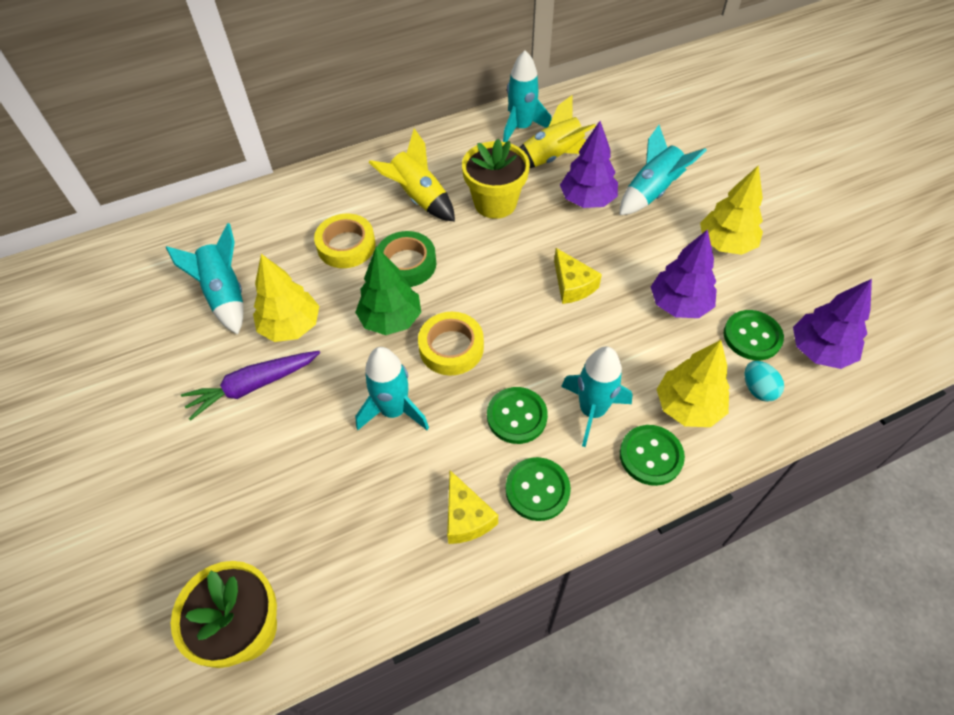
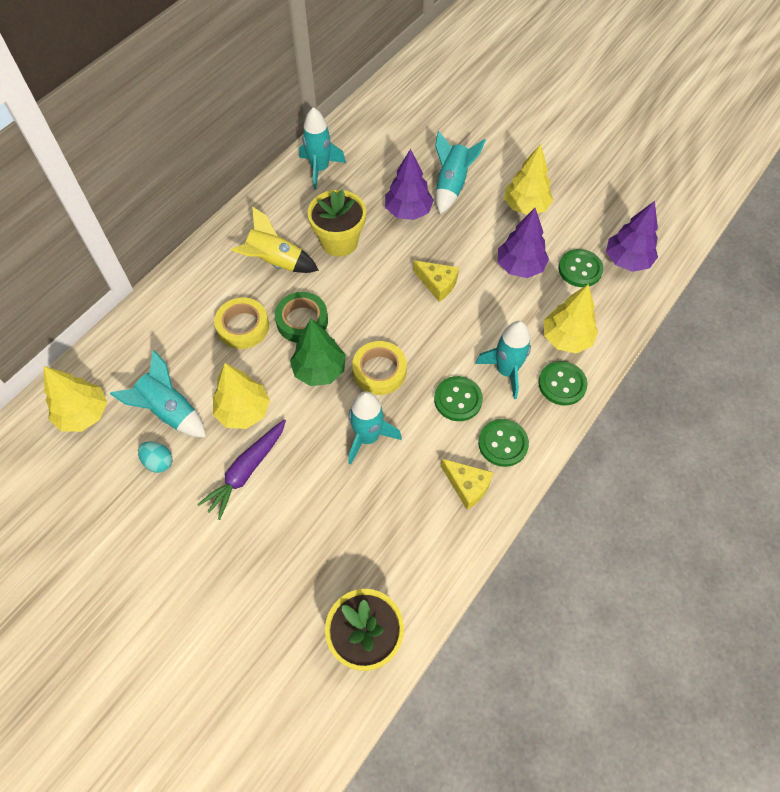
camera: 30 degrees left, 5 degrees up
(152, 264) = (84, 414): none -> yellow tree
(552, 158) = (360, 186): yellow rocket -> none
(758, 389) = (603, 305): turquoise egg -> turquoise egg (158, 462)

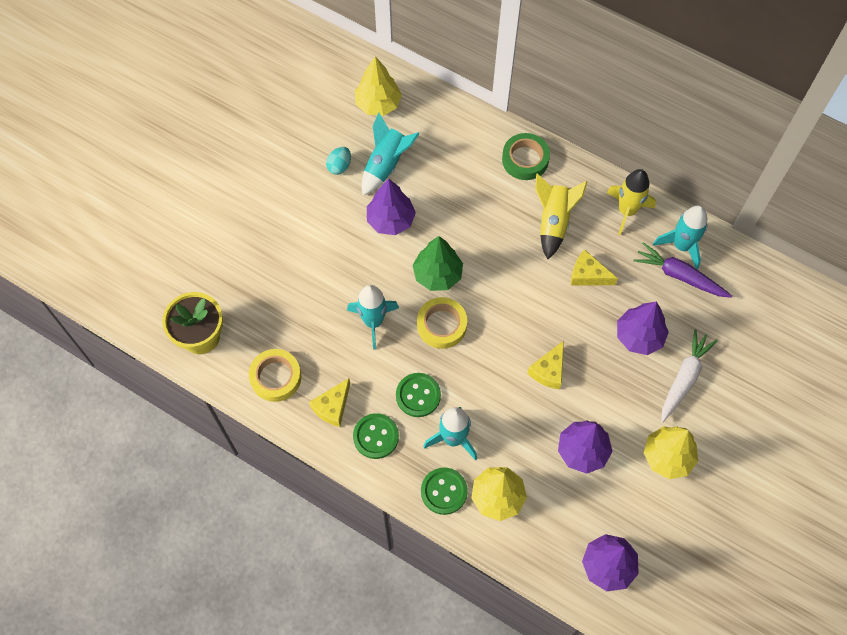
camera: 85 degrees right, 5 degrees up
(243, 327) = (477, 206): yellow tape -> yellow tape (276, 377)
(244, 411) = (390, 220): yellow tree -> purple tree
(246, 471) = (335, 231): purple carrot -> purple carrot (679, 275)
(275, 204) = (627, 211): none -> yellow rocket
(302, 321) = (489, 253): green tape -> green tape (525, 159)
(339, 242) = (588, 275): yellow flower pot -> yellow cheese
(451, 185) = (684, 378): turquoise rocket -> white carrot
(580, 269) = (588, 513): green button -> none

